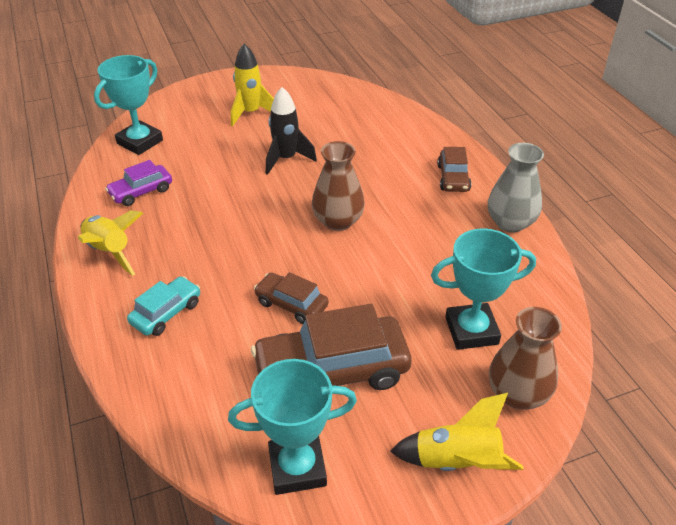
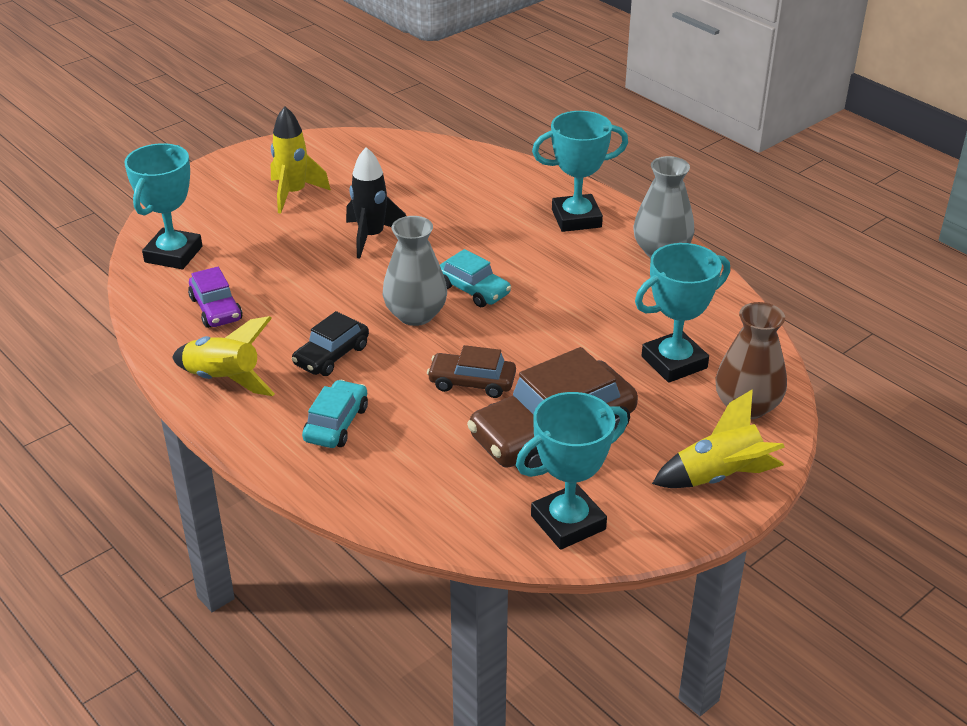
camera: 20 degrees left, 5 degrees down
(141, 192) = (216, 309): purple car -> purple car turned 60 degrees counterclockwise
(198, 251) = (331, 355): none -> black car
(281, 232) = (415, 315): none -> grey vase
(338, 221) = (473, 290): brown vase -> turquoise car
(453, 178) = (576, 218): brown car -> turquoise trophy

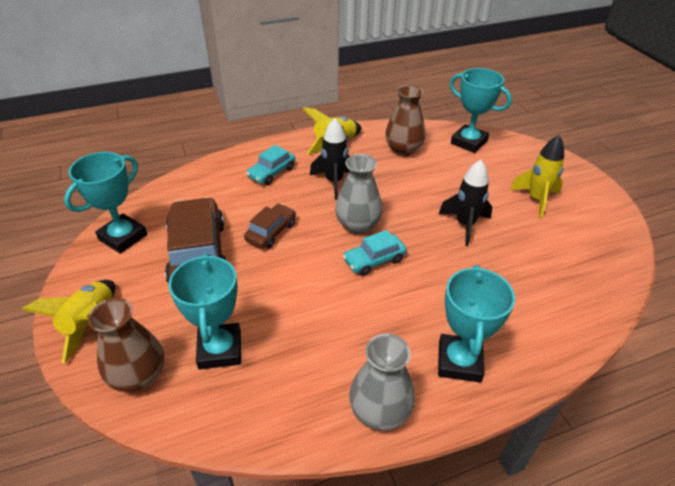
camera: 110 degrees right, 5 degrees up
(216, 309) = (403, 149): purple car -> brown vase
(331, 355) = (334, 182): black car -> black rocket
(336, 424) = (271, 172): turquoise car -> turquoise car turned 90 degrees clockwise
(568, 522) = (123, 237): turquoise trophy -> turquoise trophy turned 45 degrees clockwise

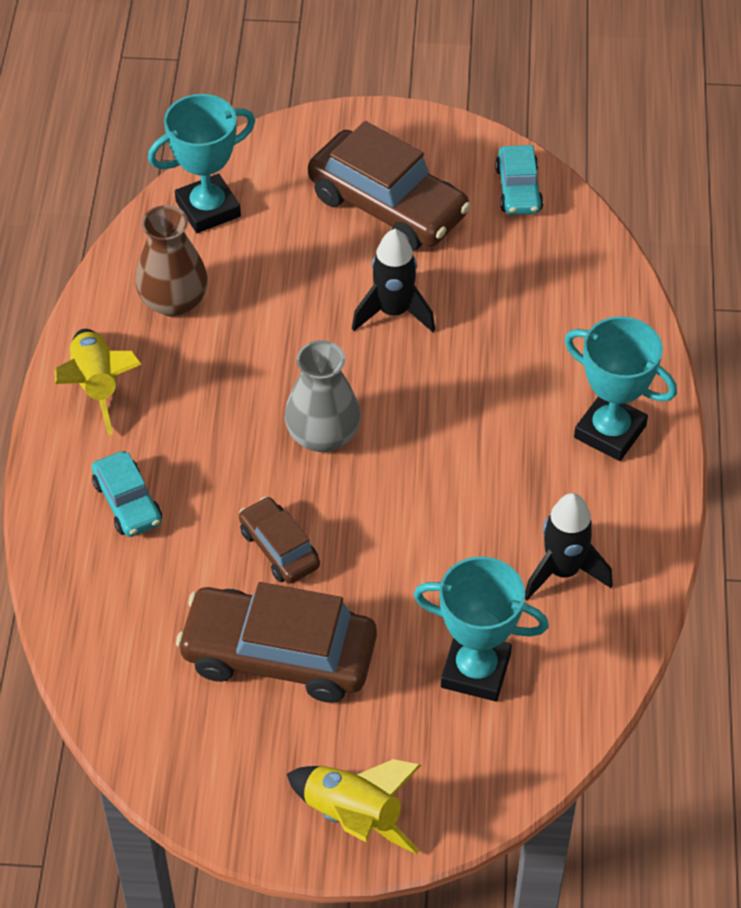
camera: 65 degrees left, 10 degrees up
(123, 237) = (181, 750): turquoise trophy -> none
(138, 375) = (475, 770): brown vase -> none
(334, 182) = (204, 426): black rocket -> black rocket (563, 571)
(374, 260) = (405, 445): turquoise car -> turquoise car (518, 189)
(380, 411) = (638, 536): grey vase -> none
(536, 200) = (388, 205): yellow rocket -> brown car

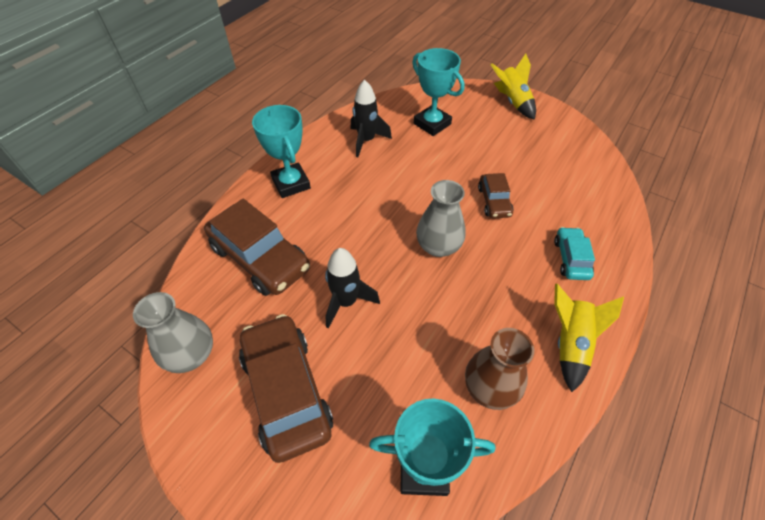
camera: 150 degrees left, 0 degrees up
(278, 655) = (517, 160): brown car -> brown car (260, 258)
(518, 189) = (191, 354): turquoise car -> grey vase

